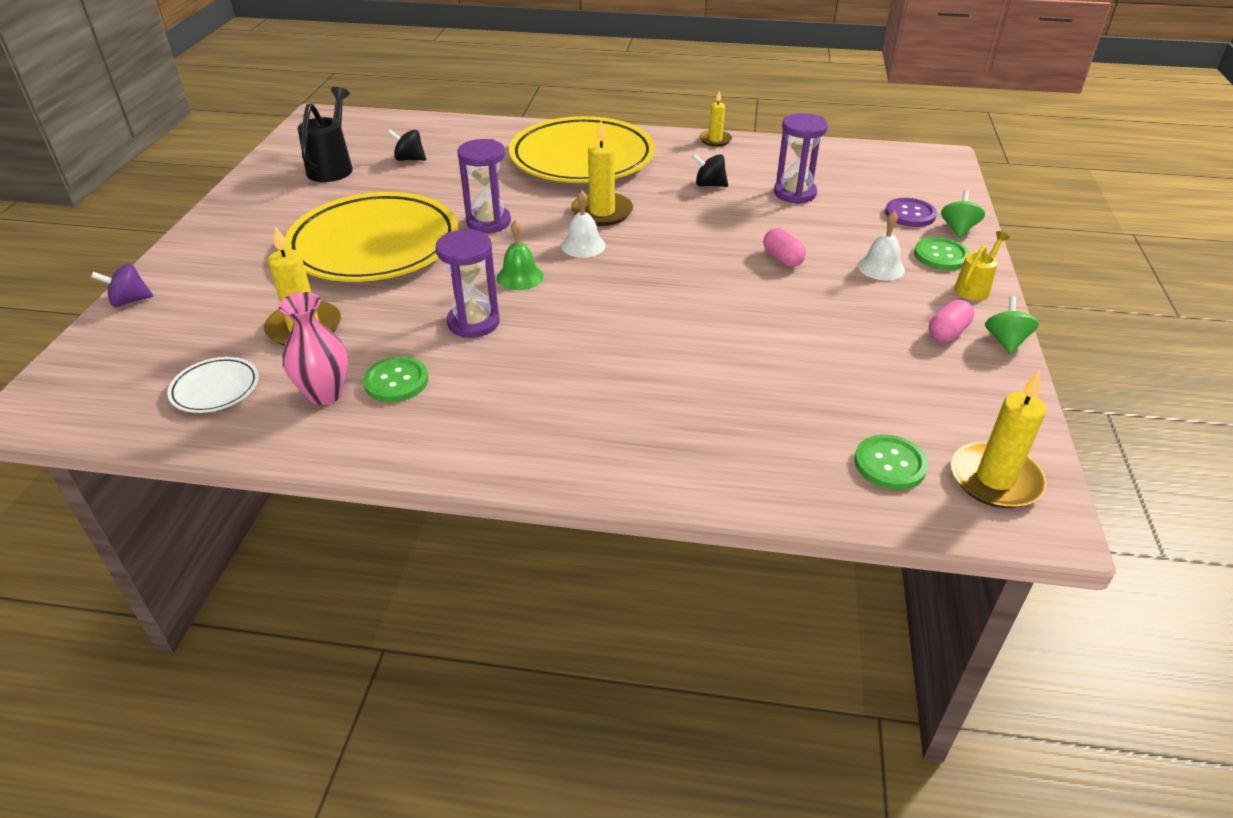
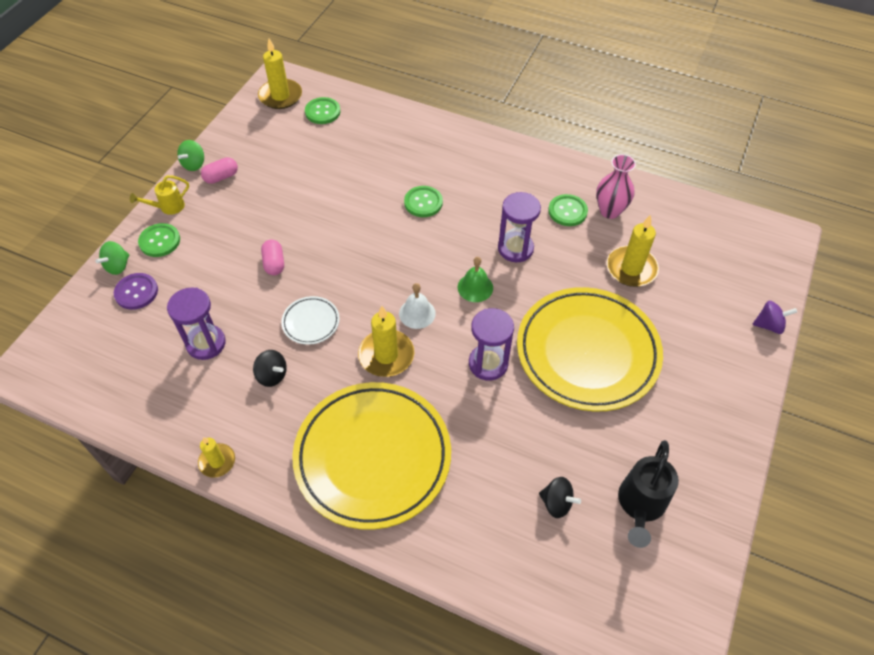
camera: 165 degrees left, 15 degrees up
(215, 389) = (677, 228): white plate -> white plate (311, 322)
(627, 353) = (423, 202): none -> green button
(881, 267) = (212, 239): white bell -> none

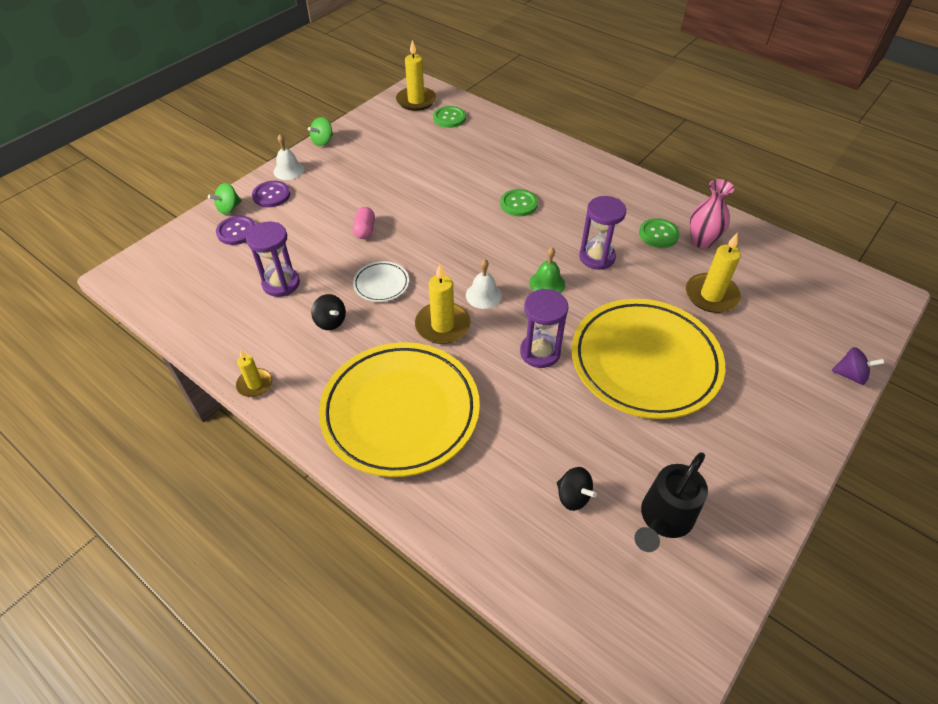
camera: 15 degrees right, 5 degrees down
(159, 241) = (271, 195): green button -> purple button
(168, 207) = (289, 170): yellow watering can -> white bell
(221, 177) = (342, 154): pink capsule -> none

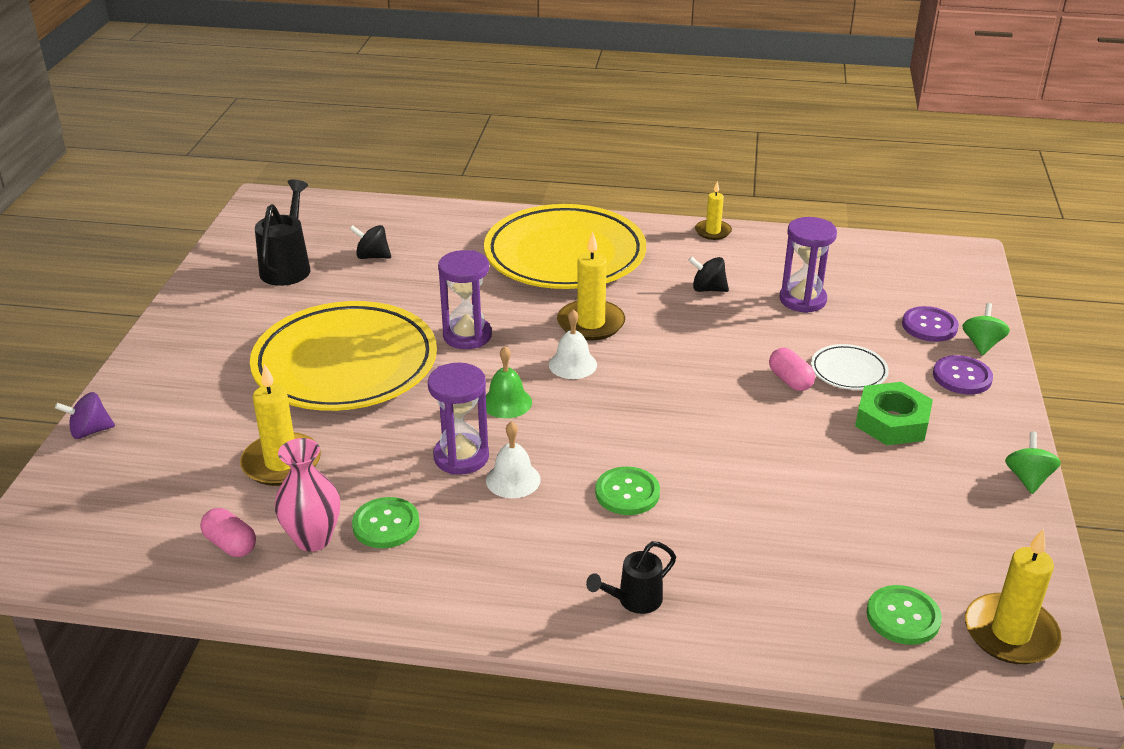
camera: 150 degrees right, 15 degrees down
(289, 170) = (997, 416): white bell -> white bell (513, 479)
(343, 187) = (892, 422): none -> green nut
(381, 284) = (698, 335): white plate -> white plate (848, 371)
(555, 160) = (634, 600): none -> black watering can
(750, 255) = (230, 544): none -> pink capsule

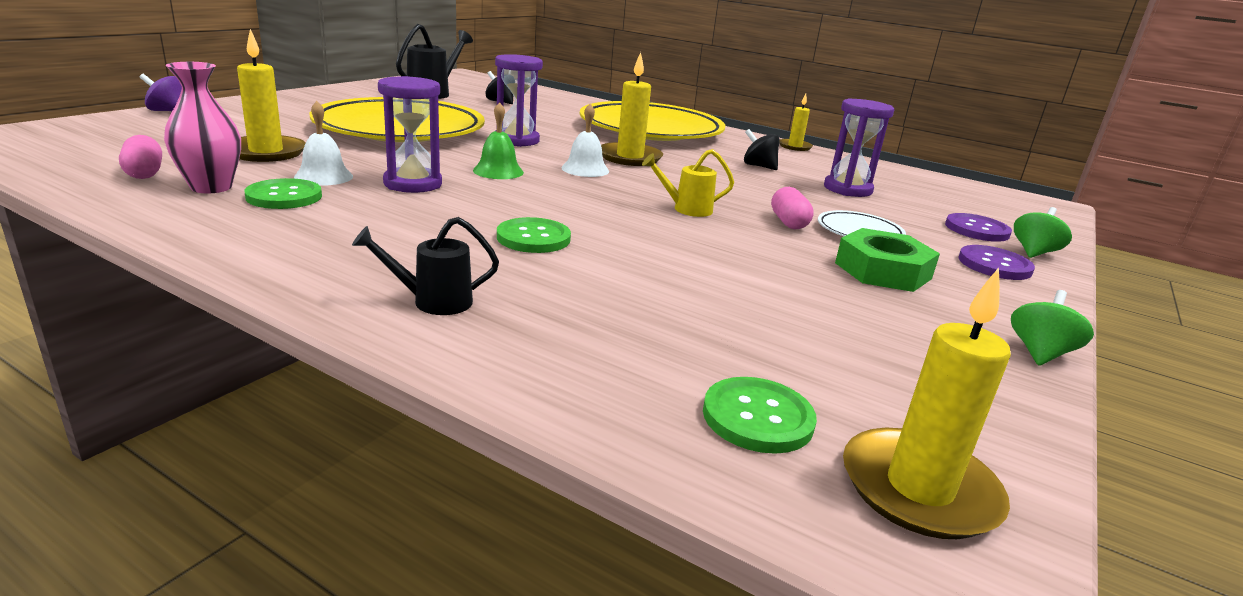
camera: 20 degrees right, 10 degrees down
(513, 479) = (437, 204): white bell -> white bell (323, 176)
(703, 395) = (686, 209): none -> yellow watering can

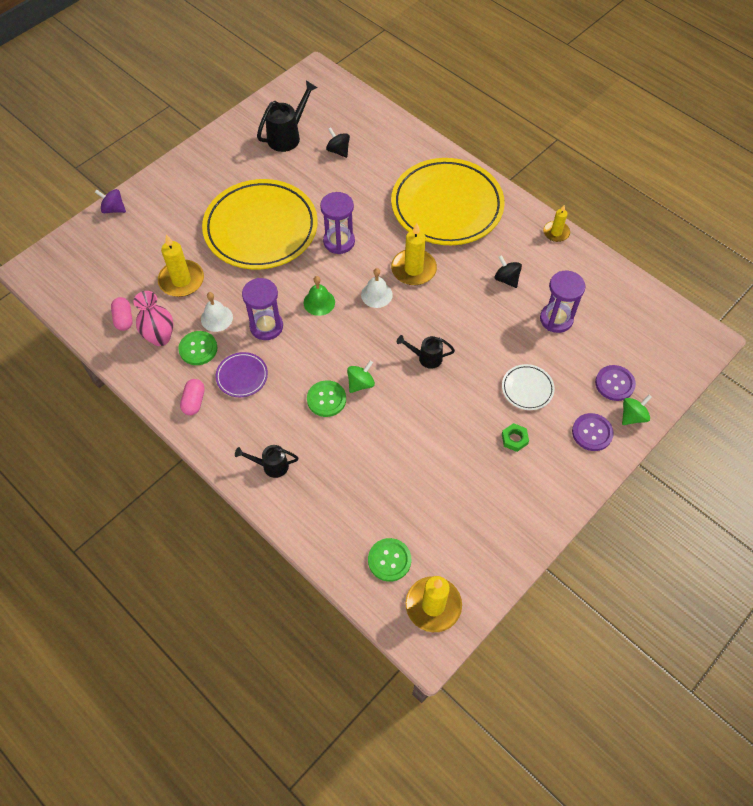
camera: 15 degrees right, 35 degrees up
(368, 218) = (242, 376): none -> purple plate
(686, 209) = (426, 358): yellow watering can -> black watering can
(788, 222) = (486, 376): pink capsule -> pink capsule (194, 401)
(883, 271) = (514, 439): green nut -> green nut, size x0.53
(1040, 353) = (550, 524): green spinning top -> green spinning top (360, 383)

